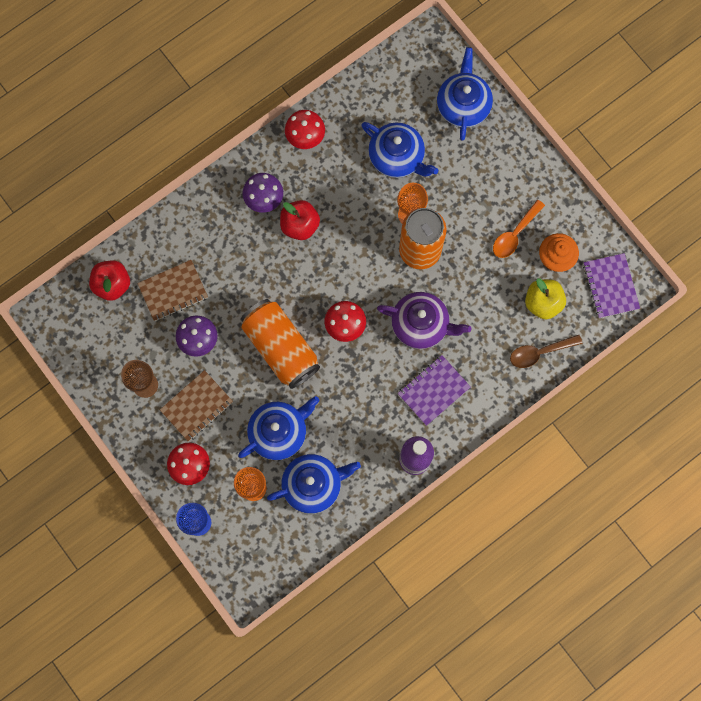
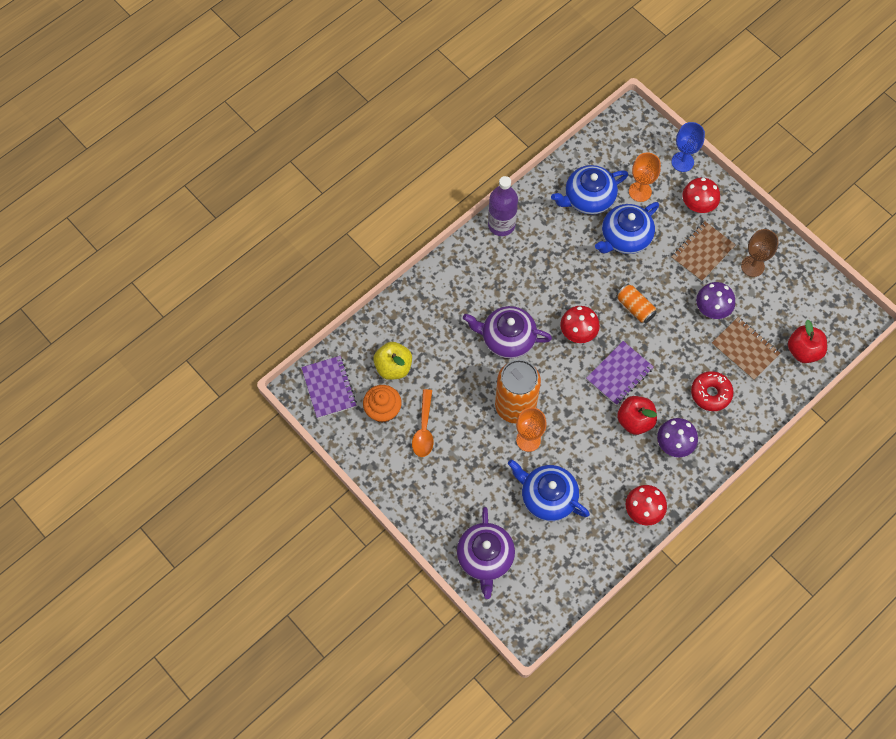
camera: 175 degrees right, 10 degrees down
(173, 291) = (745, 349): brown notebook -> brown notebook turned 75 degrees clockwise
(218, 247) = (710, 393): none -> red donut
(281, 347) = (635, 307): orange can -> orange can, size x0.51
(433, 390) = (490, 282): purple notebook -> purple notebook (619, 374)
(463, 105) = (485, 557): blue teapot -> purple teapot
(514, 234) = (424, 429): orange spoon -> orange spoon turned 150 degrees clockwise
(539, 352) = (394, 322): brown spoon -> none

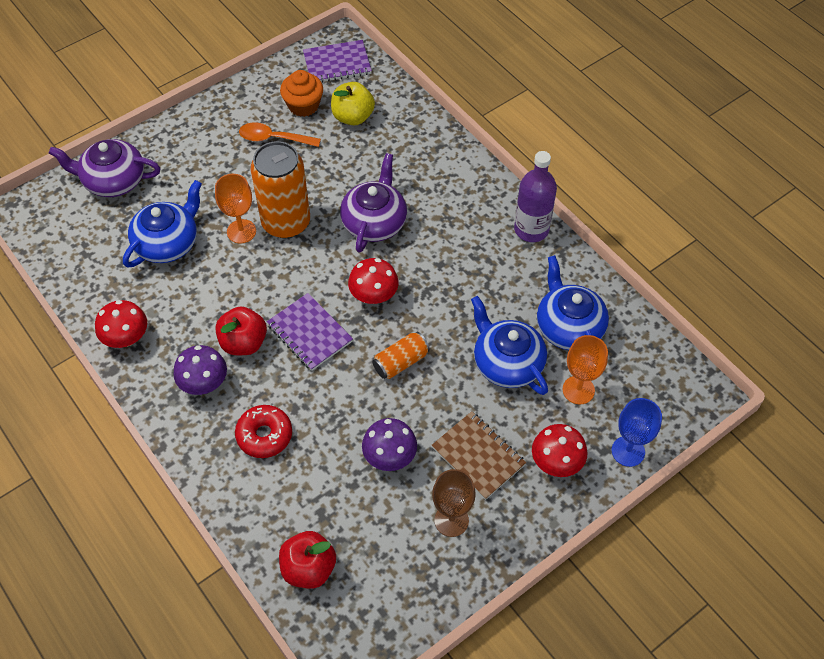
camera: 95 degrees right, 10 degrees down
(745, 349) = (322, 489): brown notebook -> none

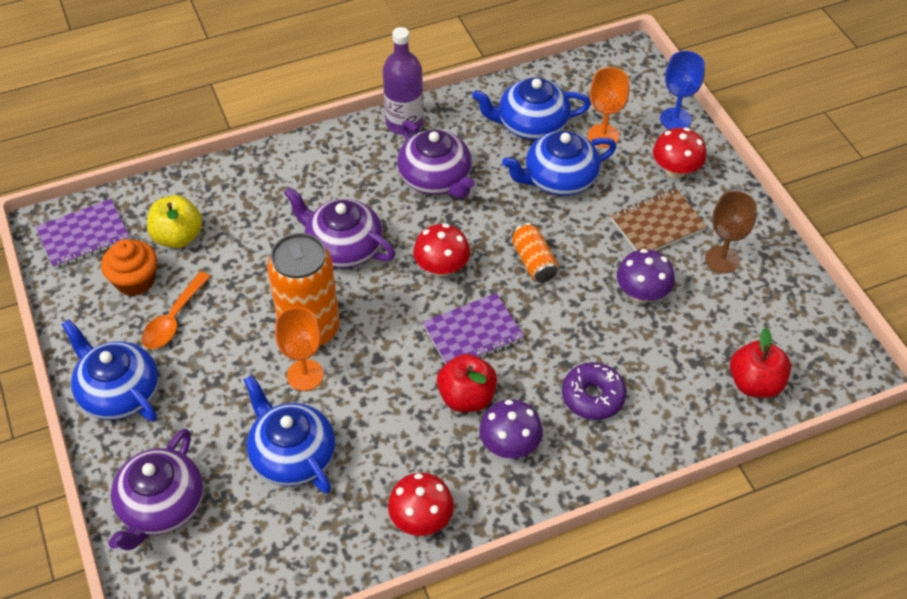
camera: 75 degrees left, 5 degrees down
(202, 128) = (119, 392): none -> blue teapot
(264, 435) = (593, 397): red donut -> purple donut
(337, 63) = (84, 236): purple notebook -> purple notebook turned 60 degrees clockwise
(473, 268) = (436, 179): none -> purple teapot

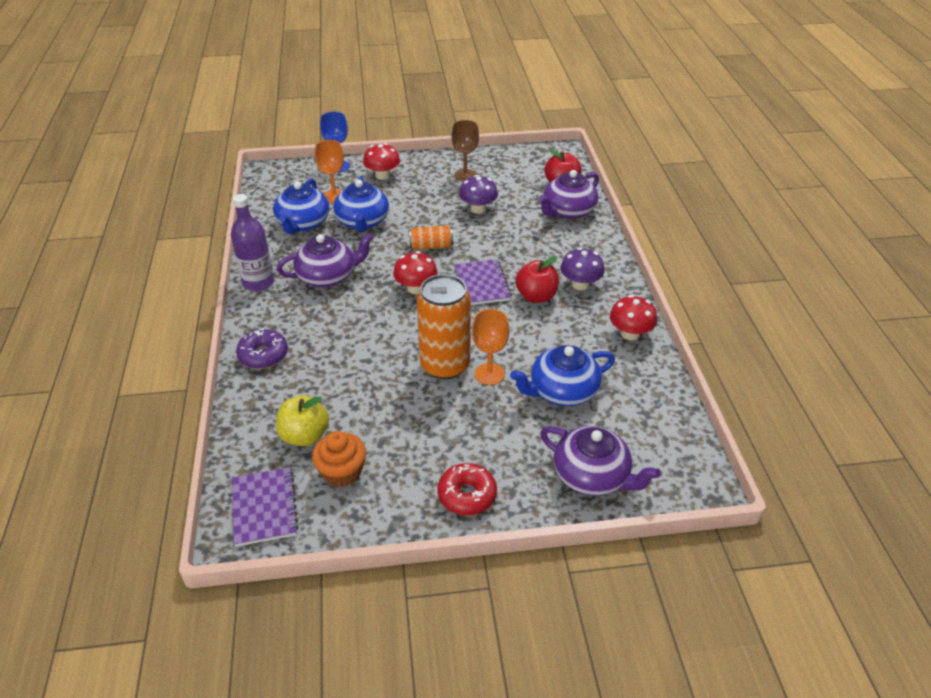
camera: 75 degrees left, 10 degrees down
(119, 392) = (467, 495): blue teapot -> red donut
(173, 319) = (399, 449): orange spoon -> none
(343, 247) = (370, 335): purple teapot -> purple teapot (568, 211)
(593, 397) = (552, 244): purple donut -> purple donut (263, 355)
(657, 224) = (425, 192): brown notebook -> none

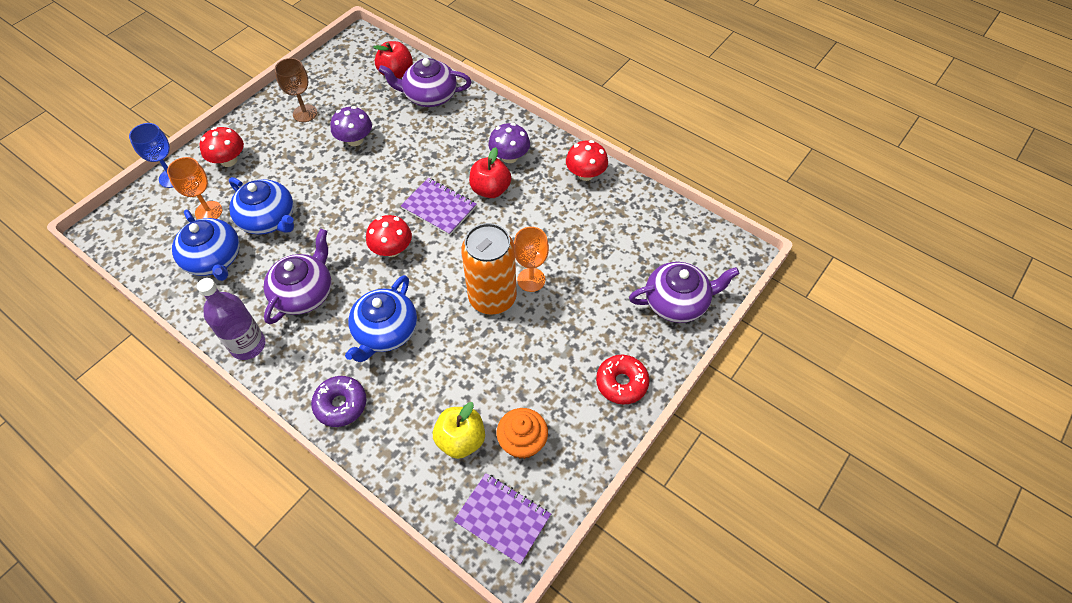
camera: 45 degrees left, 15 degrees up
(431, 246) = (358, 202): orange can -> none
(562, 391) = (592, 254): blue teapot -> blue teapot (385, 332)
(568, 211) = (429, 96): purple teapot -> purple teapot turned 90 degrees clockwise

